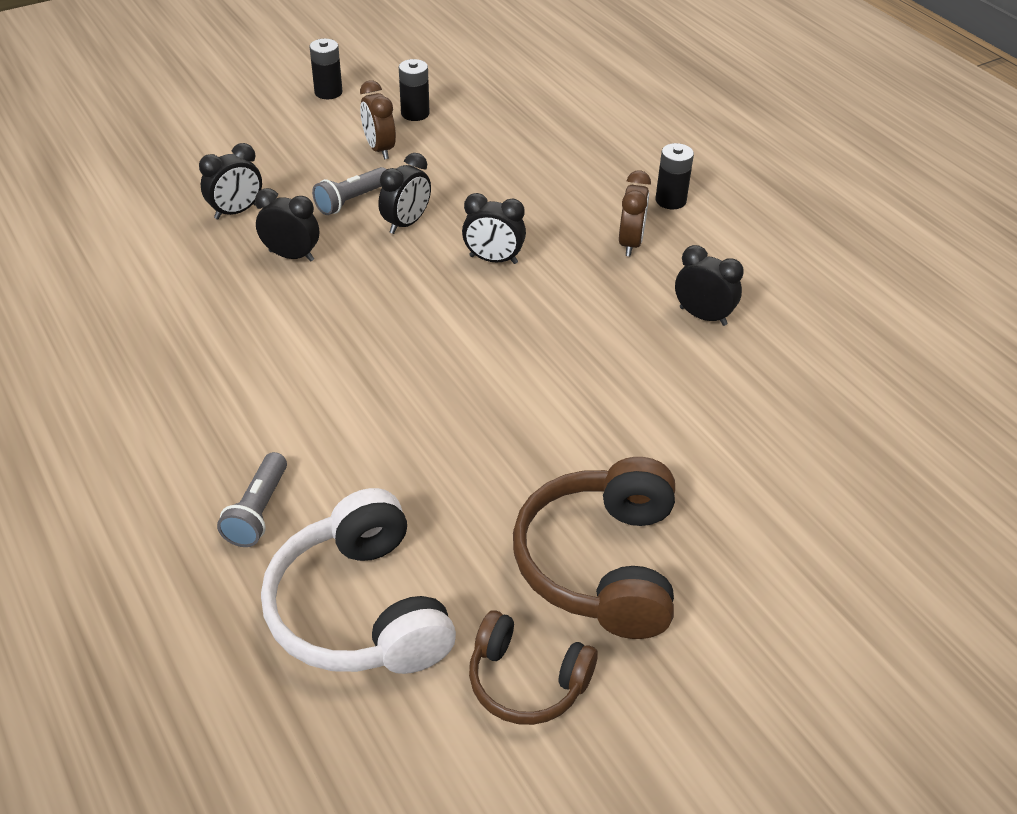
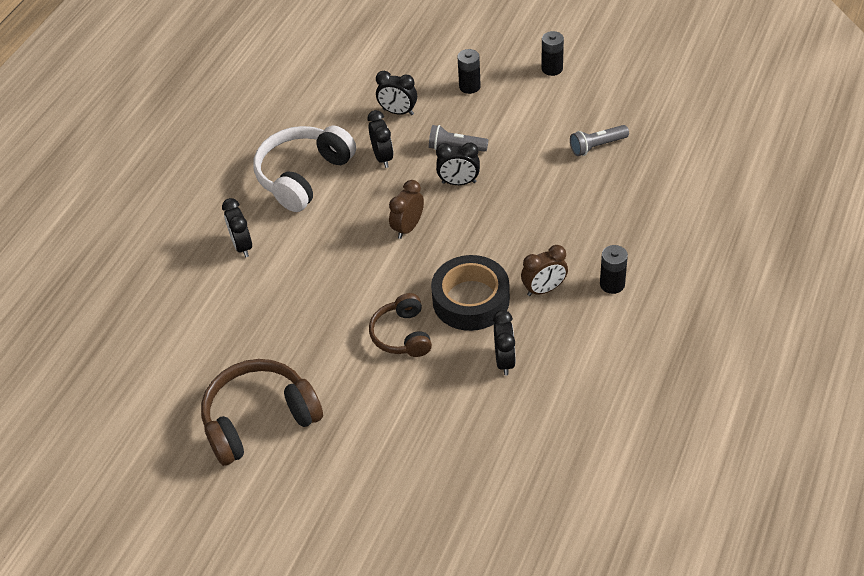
camera: 60 degrees right, 5 degrees up
(258, 511) = (190, 270): grey flashlight -> grey flashlight (597, 146)
(360, 610) = (160, 345): white headphones -> white headphones (303, 176)
(379, 149) = (518, 126): brown clock -> brown clock (408, 227)
(415, 113) = (573, 117): black battery -> black battery (469, 86)
(493, 259) = (463, 238): black clock -> black clock (242, 246)
(526, 681) = (163, 431): brown headphones -> brown headphones (402, 335)
(590, 297) = (471, 300): none -> black tape

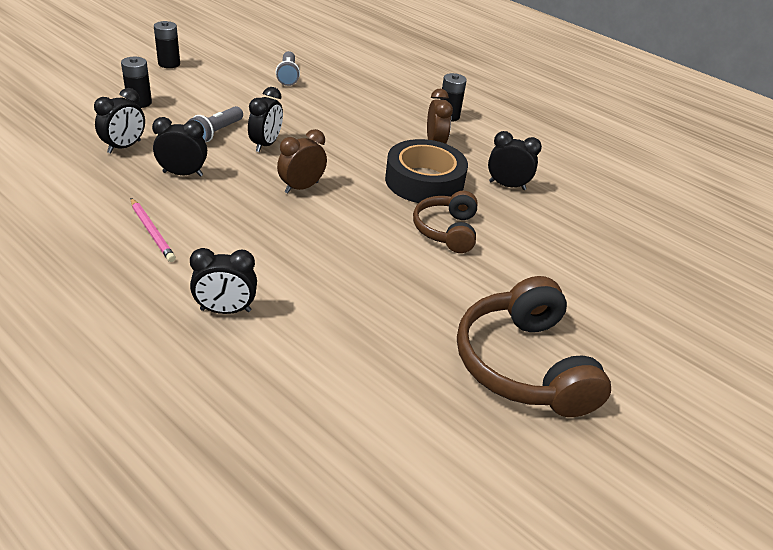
camera: 80 degrees left, 10 degrees down
(303, 176) = (152, 232): white headphones -> pink pencil
(402, 335) = (446, 230): brown headphones -> brown headphones turned 90 degrees clockwise
(408, 227) = (301, 187): brown clock -> brown clock turned 90 degrees clockwise

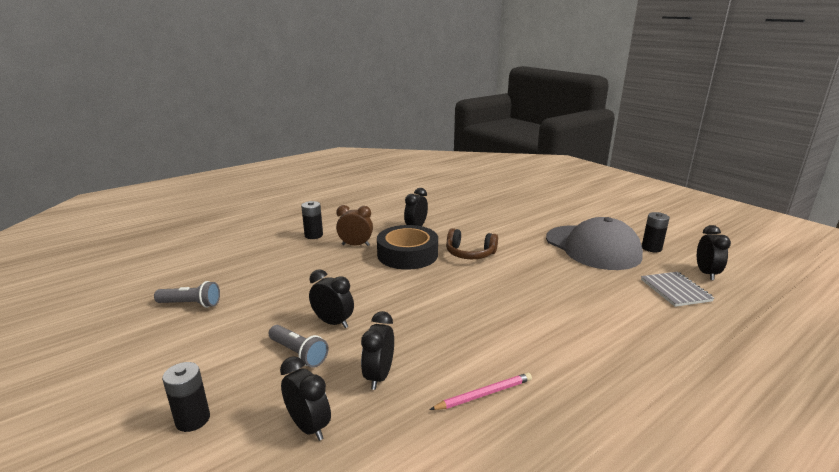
camera: 75 degrees left, 15 degrees down
(169, 64) = (87, 396): black battery -> black battery (651, 248)
(225, 310) = (583, 349): black clock -> black clock (706, 273)
(301, 187) = (411, 307): brown clock -> none
(395, 446) = (675, 290): none -> grey notebook
(523, 365) = (592, 247): brown headphones -> grey cap

